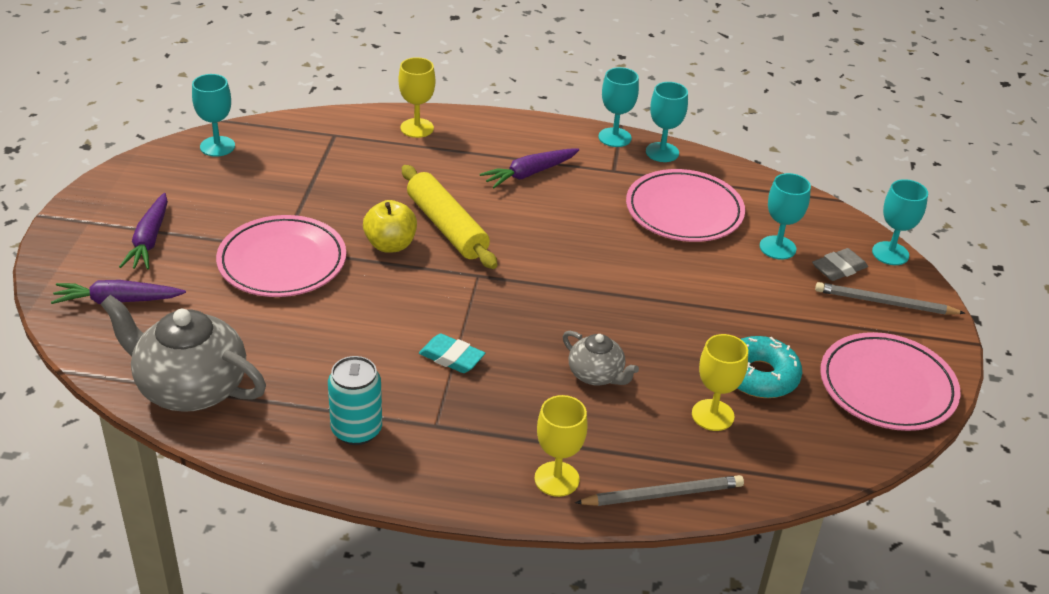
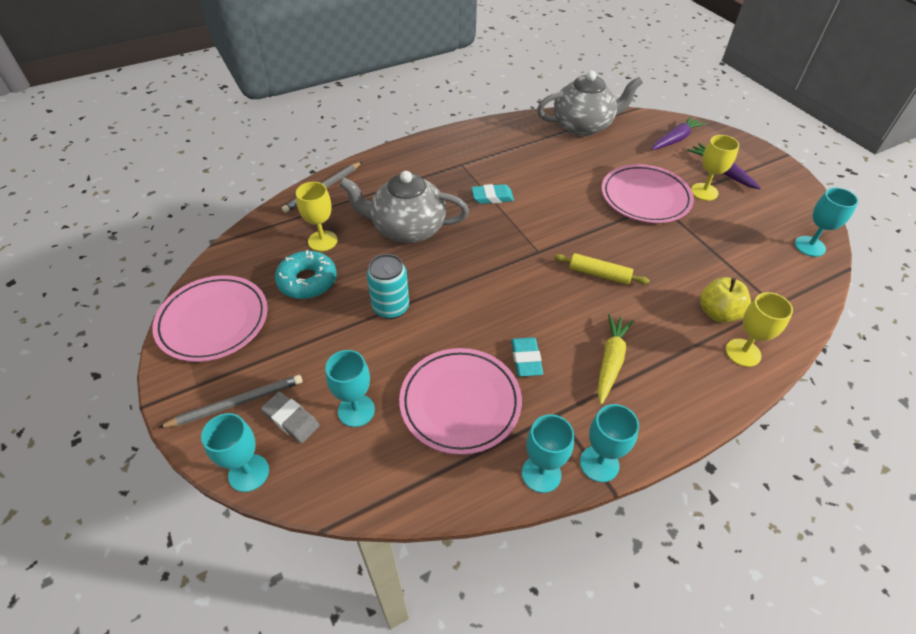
camera: 145 degrees right, 10 degrees up
(356, 430) = (492, 145): turquoise can -> turquoise can (391, 307)
(390, 245) = (611, 241): yellow apple -> yellow apple (718, 313)
(447, 227) = (599, 274): yellow rolling pin -> yellow rolling pin, size x0.63
(529, 174) = (610, 361): purple carrot -> yellow carrot
(556, 479) = (381, 171): yellow goblet -> yellow goblet (704, 192)
(596, 375) = (407, 229): grey teapot -> grey teapot, size x1.88
(598, 208) = (526, 359): none -> turquoise eraser
(839, 268) = (291, 419): grey eraser -> grey eraser turned 75 degrees counterclockwise

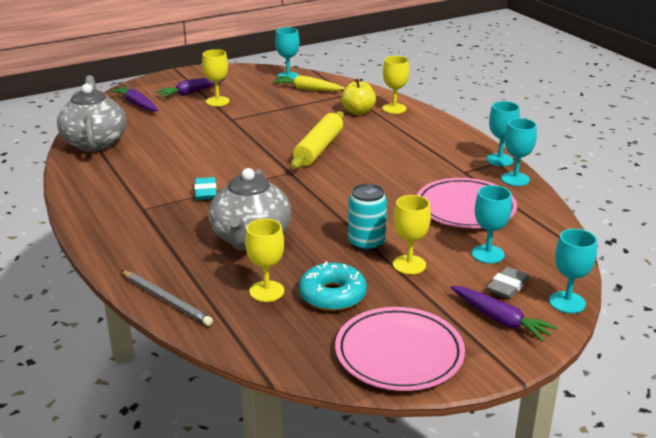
camera: 90 degrees left, 20 degrees down
(237, 403) = (500, 320): grey pencil -> purple carrot
(346, 338) = (409, 265): none -> yellow goblet
(526, 359) = (416, 181): turquoise eraser -> none
(599, 274) = (319, 148): yellow rolling pin -> yellow rolling pin, size x1.59
(610, 361) = (411, 150): yellow carrot -> yellow carrot (307, 89)
(645, 197) = (220, 124): pink plate -> none

